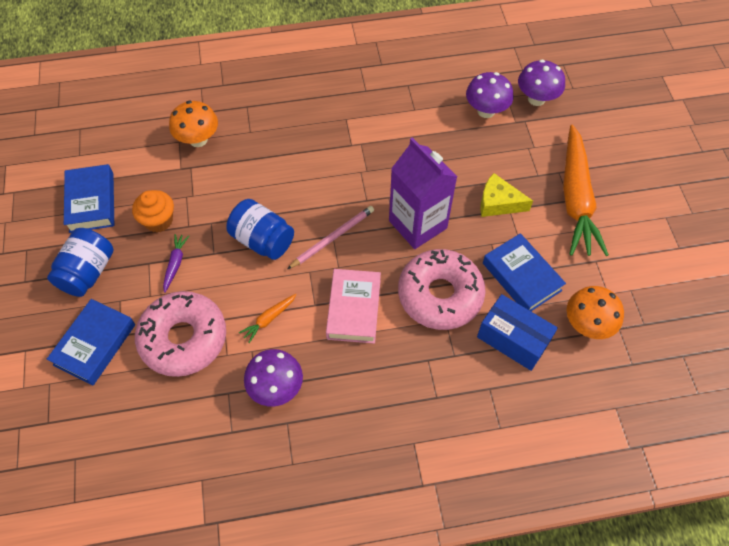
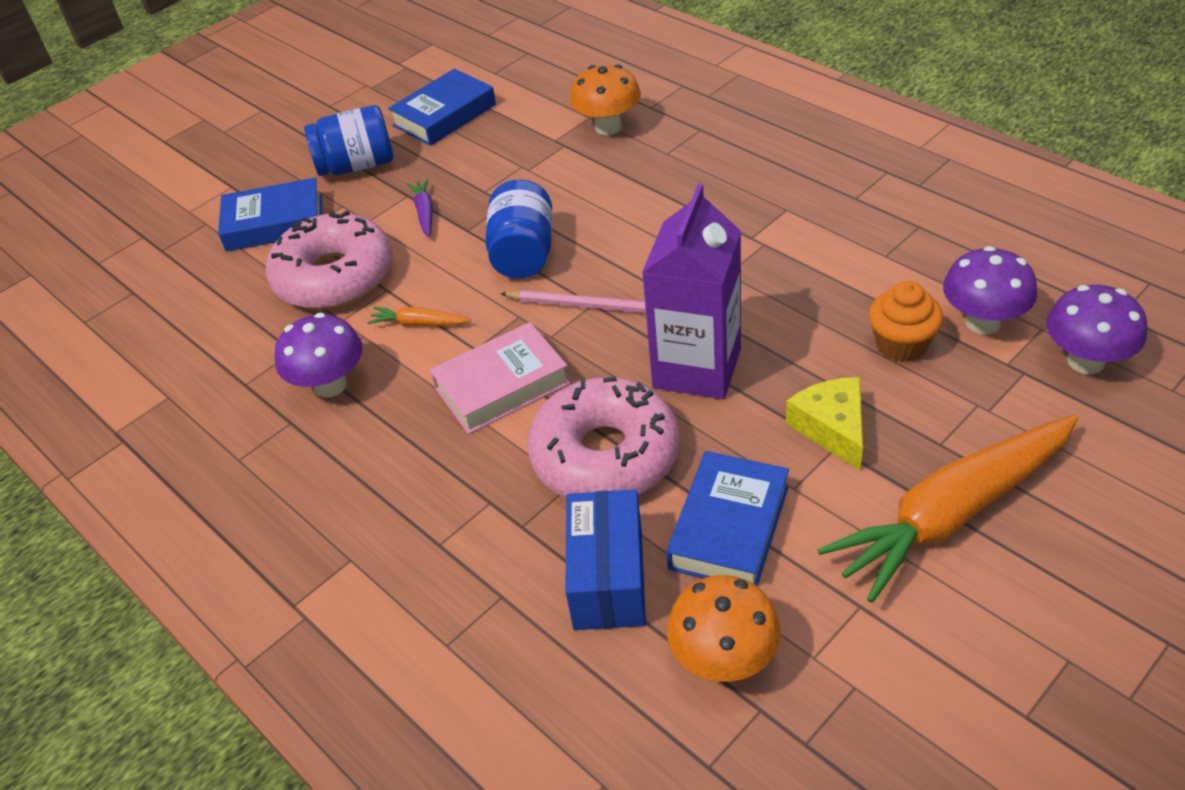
camera: 60 degrees right, 15 degrees down
(158, 220) = (469, 168): orange cupcake -> orange cupcake (901, 345)
(175, 264) = (425, 213): purple carrot -> purple carrot turned 75 degrees counterclockwise

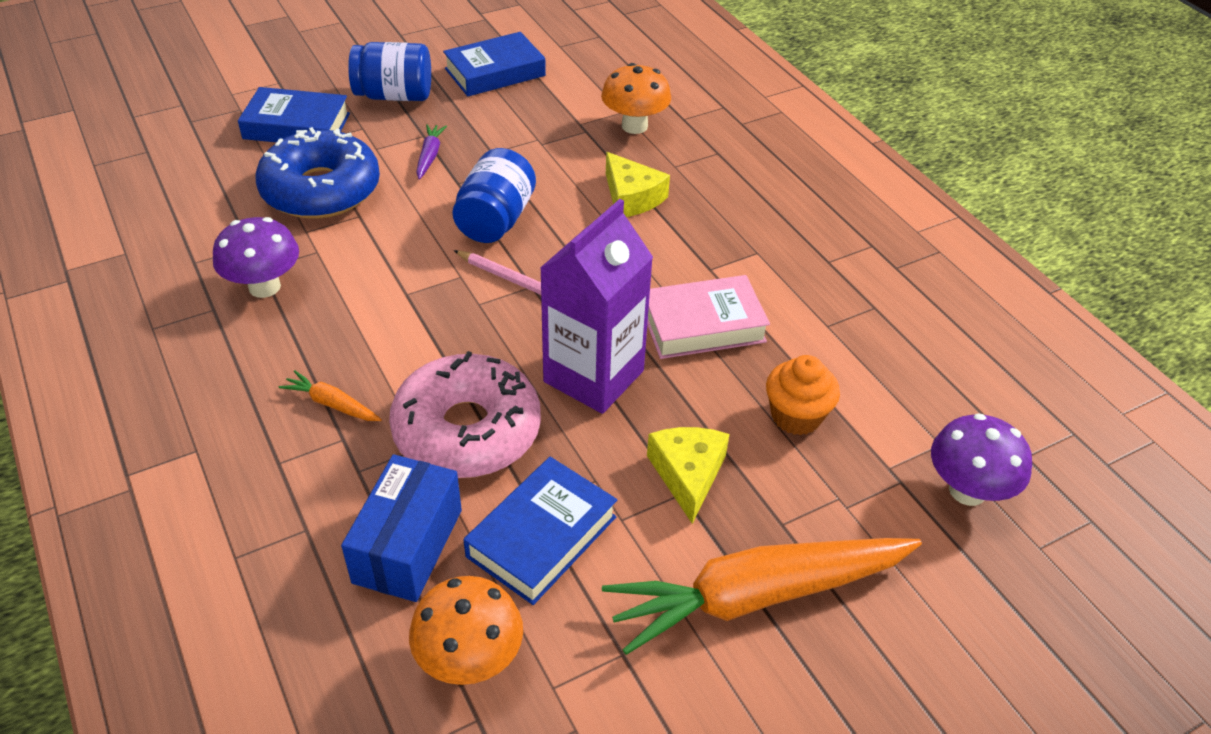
camera: 10 degrees right, 0 degrees up
(334, 276) = (321, 190): pink donut -> blue donut
(419, 324) = (370, 255): orange carrot -> orange carrot (332, 404)
(501, 385) = (411, 335): pink book -> pink book (702, 325)
(642, 194) = (631, 197): none -> yellow cheese
(982, 322) = (886, 419): purple mushroom -> none

